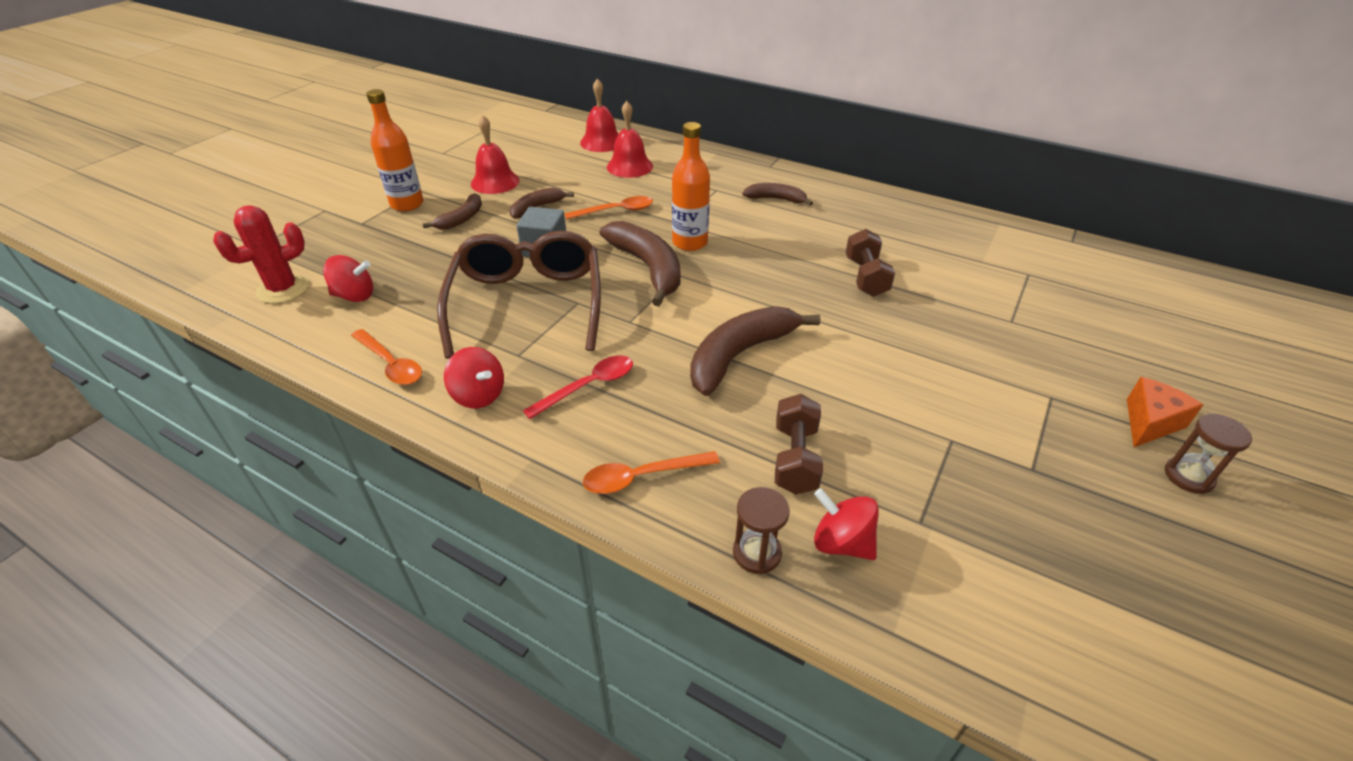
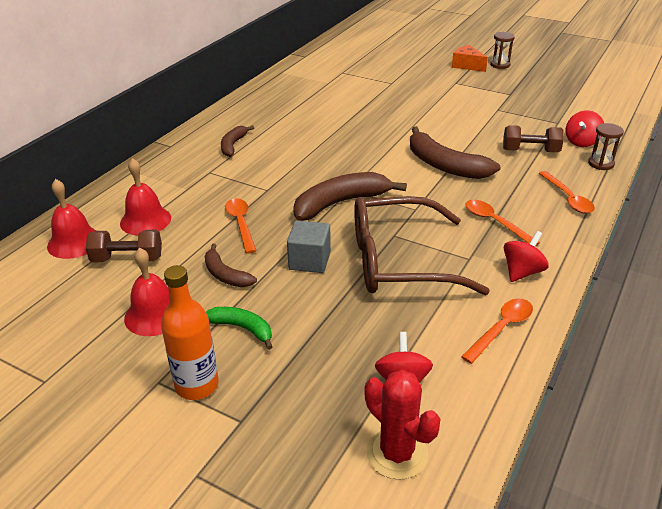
camera: 90 degrees left, 5 degrees down
(461, 219) = (242, 328): brown banana -> green banana
(588, 386) = (495, 222): red spoon -> orange spoon
(690, 243) = (301, 184): orange bottle -> none
(866, 277) = (349, 119): brown dumbbell -> brown dumbbell (127, 259)

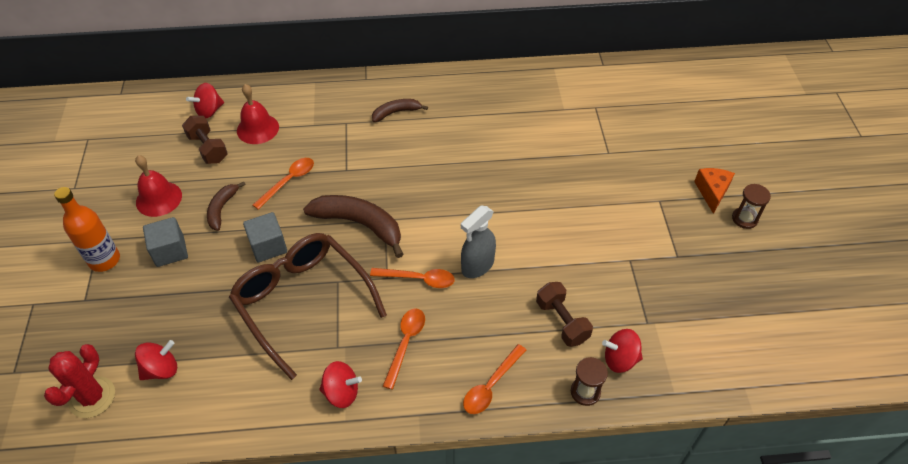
camera: 55 degrees right, 15 degrees up
(74, 242) = (209, 111): red bell -> red spinning top
(242, 328) = (170, 251): green banana -> grey cube
(444, 165) = (477, 266): brown banana -> grey spray bottle
(501, 329) = (255, 407): orange spoon -> orange spoon (418, 279)

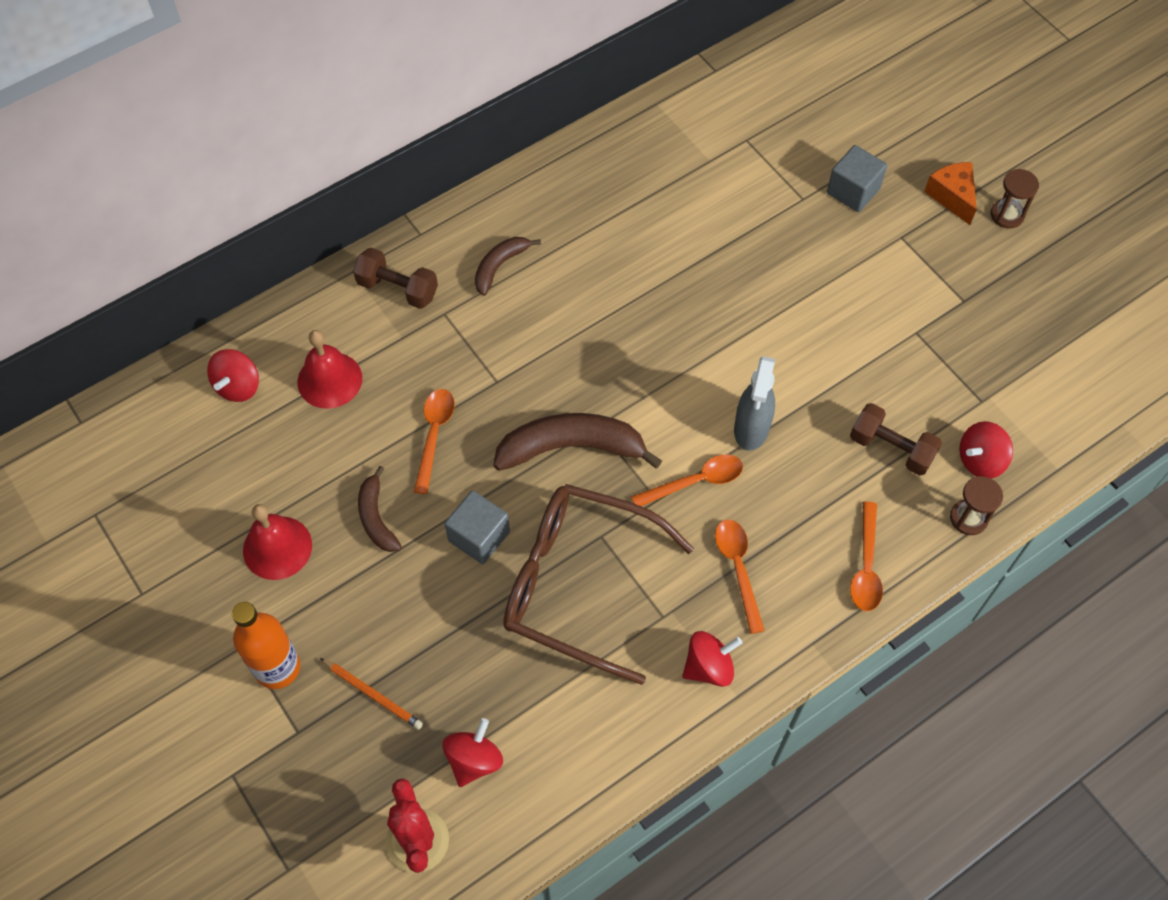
camera: 30 degrees left, 10 degrees up
(140, 301) = (373, 694): none -> orange pencil
(170, 251) = (355, 609): grey cube -> grey cube (853, 191)
(208, 148) = (284, 442): brown dumbbell -> brown dumbbell (398, 288)

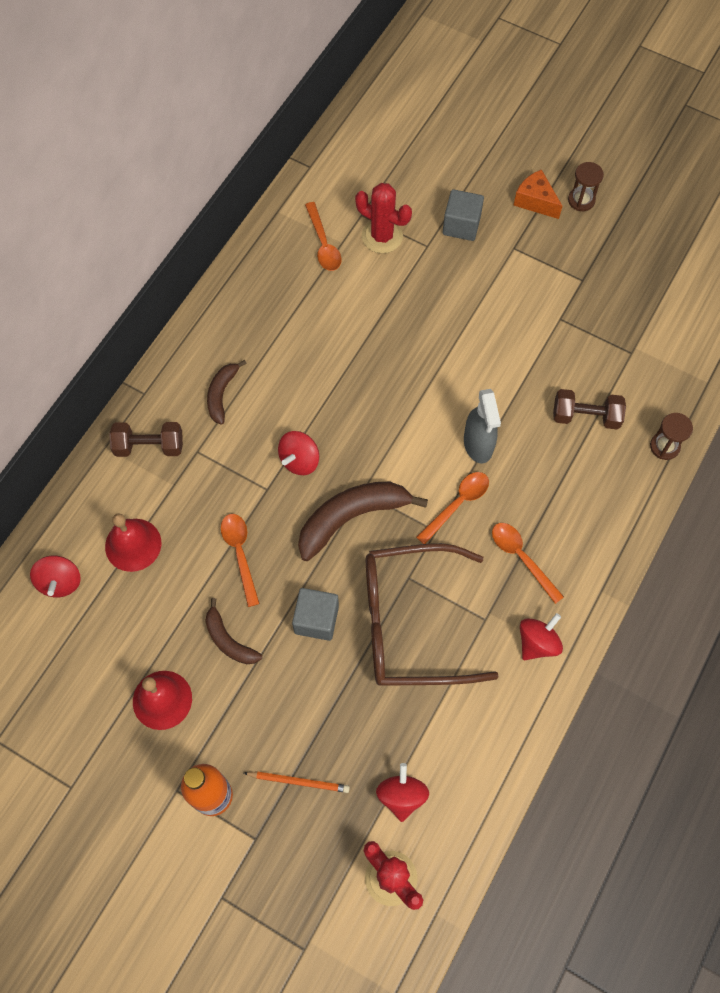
camera: 25 degrees left, 5 degrees up
(757, 170) = (382, 236): none -> red cactus
(866, 566) = (611, 515): orange spoon -> orange spoon (323, 244)
(980, 460) = (652, 399): red spinning top -> red spinning top (299, 460)

